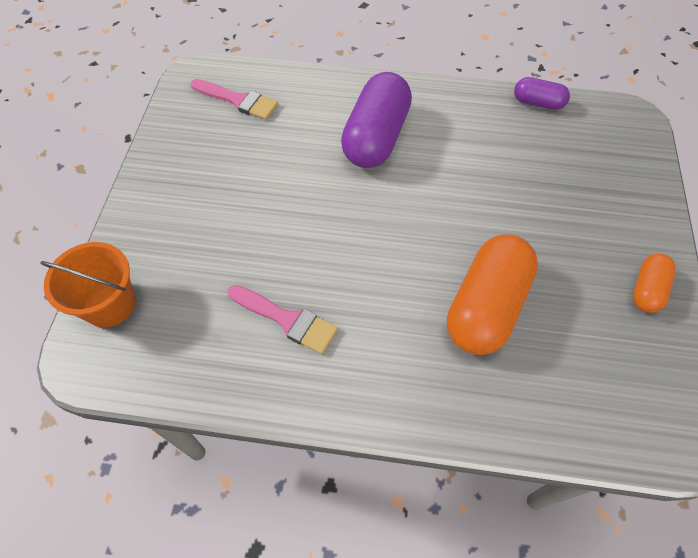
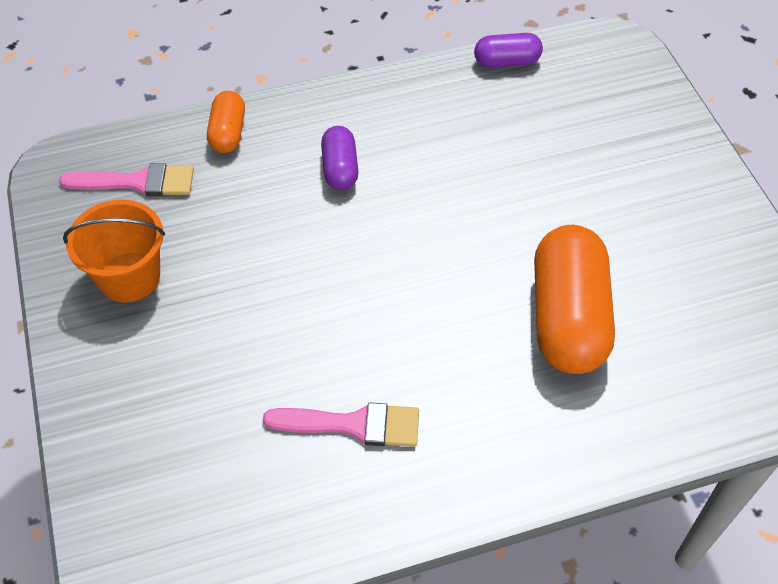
camera: 25 degrees left, 5 degrees down
(109, 304) = (119, 499): orange bucket -> orange bucket (129, 277)
(376, 137) = (340, 169): purple capsule -> purple capsule, size x0.51
(647, 289) = (722, 233): orange capsule -> orange capsule (228, 133)

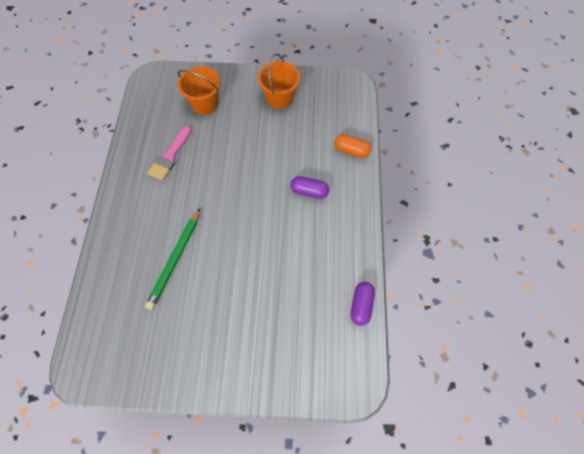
camera: 110 degrees right, 10 degrees up
(137, 182) = (332, 110): pink brush -> none
(184, 415) = (204, 103): none -> orange bucket
(568, 318) = (175, 260): orange capsule -> green pencil

